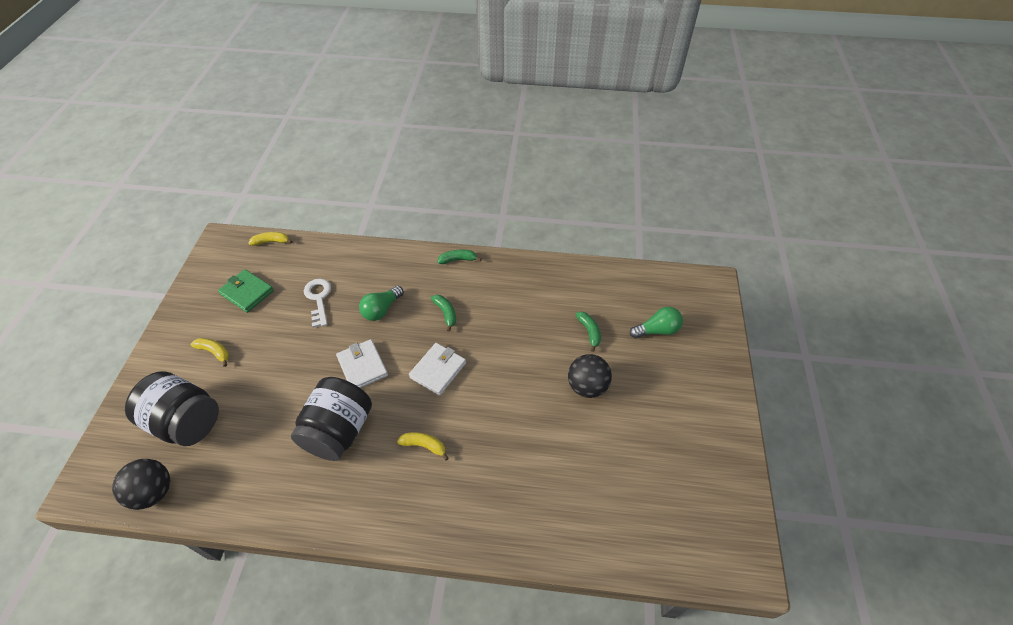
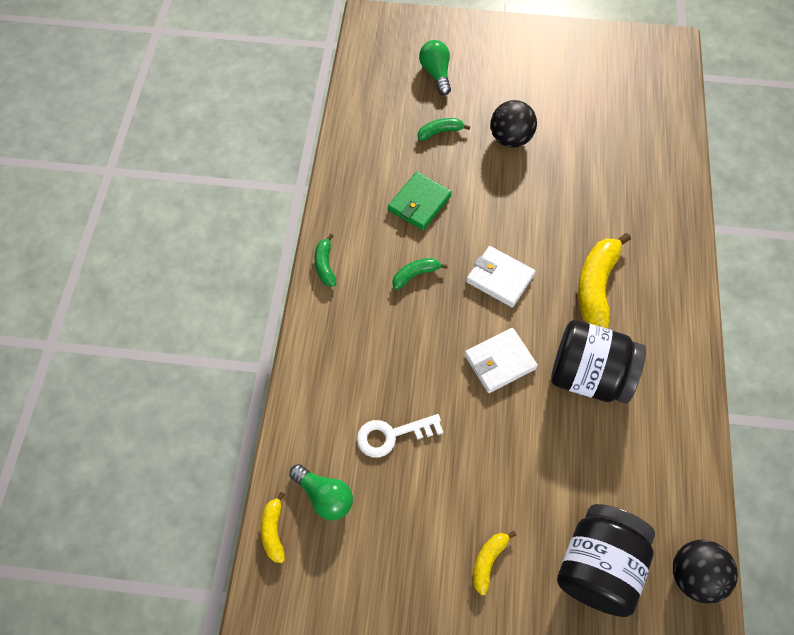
camera: 90 degrees left, 10 degrees up
(247, 292) = (379, 543): green wallet -> green wallet (419, 203)
(381, 309) = (410, 350): green light bulb -> green light bulb (324, 496)
(424, 445) = (596, 286): yellow banana -> yellow banana, size x1.89

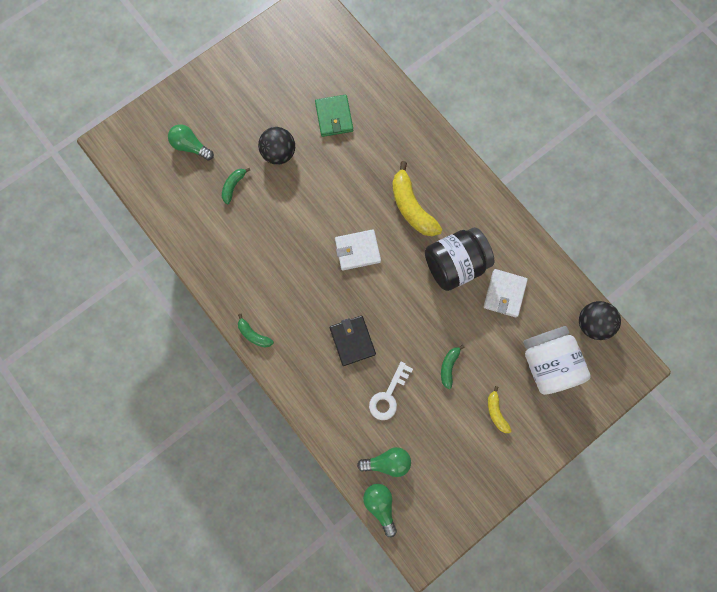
camera: 45 degrees left, 15 degrees up
(273, 531) = (380, 505): yellow banana -> green light bulb
(410, 352) = (352, 341): none -> black wallet
(415, 274) = (310, 292): green banana -> green banana (449, 366)
(419, 203) = (268, 245): green wallet -> green wallet (334, 117)
(500, 362) = (403, 300): white wallet -> white wallet (504, 294)
(598, 566) = (547, 362): black jar -> white jar

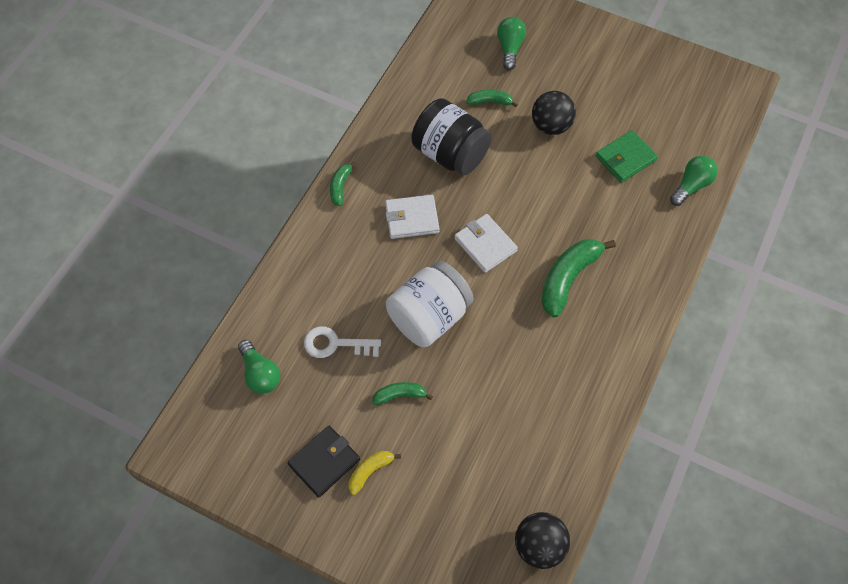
camera: 65 degrees right, 15 degrees down
(352, 341) = (380, 282): black wallet -> black wallet (324, 462)
(380, 505) = (209, 386): green light bulb -> green light bulb (691, 186)
(411, 207) = (568, 278): yellow banana -> green banana
(454, 264) = (525, 352): black jar -> black jar (450, 154)
(504, 294) = (520, 423): white wallet -> white wallet (412, 218)
(547, 362) = (460, 508): white jar -> white jar (429, 317)

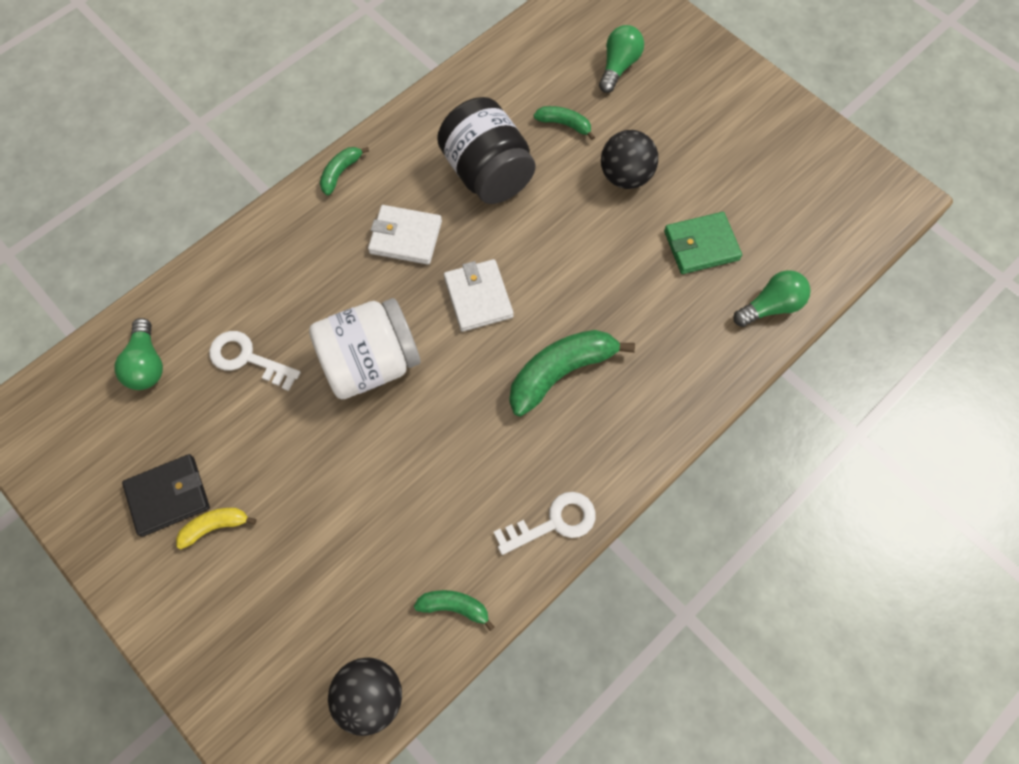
camera: 20 degrees right, 5 degrees up
(400, 395) = (292, 446): green banana -> green banana (454, 607)
(610, 383) = (553, 523): none -> white key

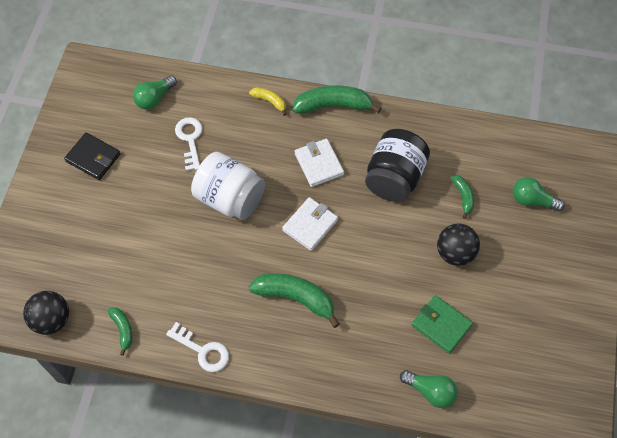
camera: 55 degrees right, 5 degrees down
(215, 526) = (91, 189): yellow banana -> yellow banana (270, 101)
(340, 173) = (333, 105): green banana -> green banana, size x1.89
(618, 67) = (532, 200): green light bulb -> green light bulb turned 150 degrees counterclockwise

